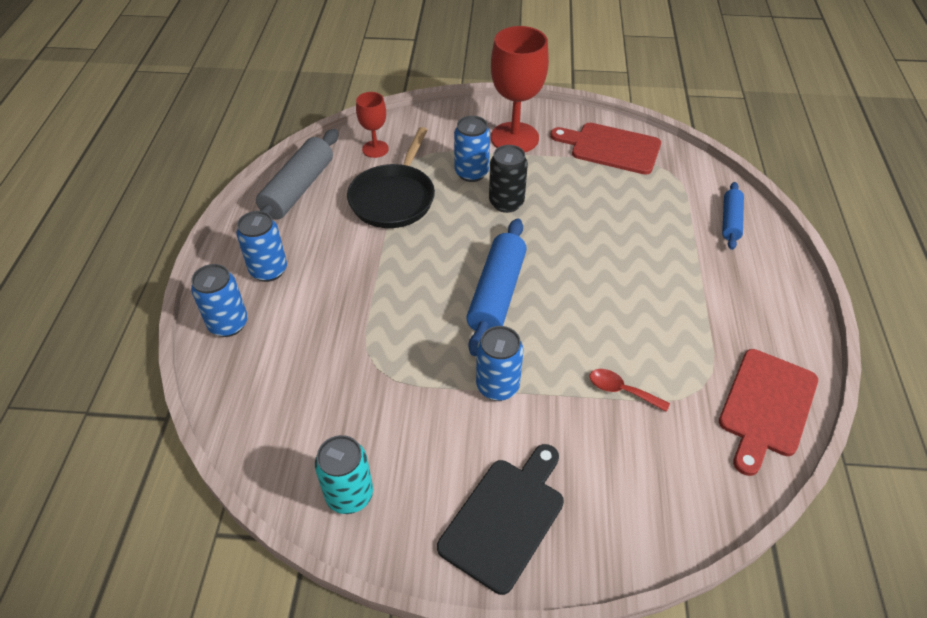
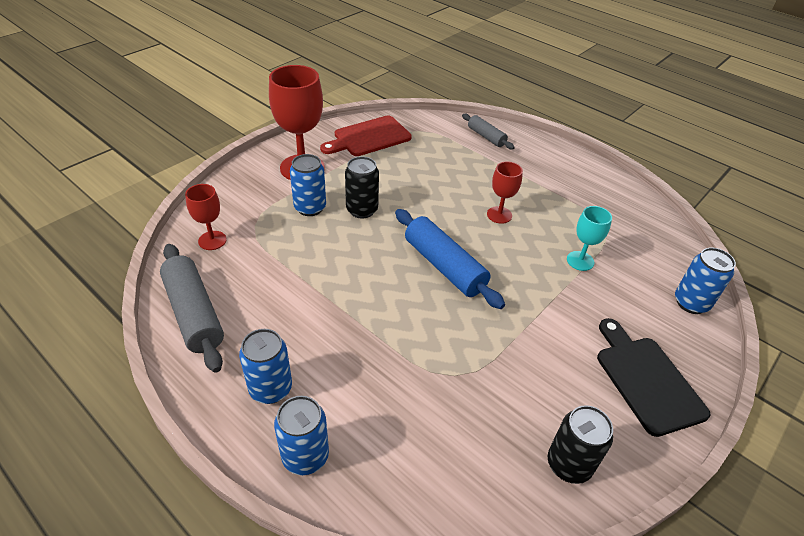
camera: 55 degrees left, 5 degrees down
(349, 495) = (569, 465): turquoise can -> black can
(394, 198) = (283, 262): black pan -> none
(497, 386) = (529, 316): blue can -> blue can (691, 303)
(615, 294) = (499, 215): none -> red goblet
(621, 390) = (580, 261): red spoon -> turquoise goblet
(730, 221) = (486, 137): blue rolling pin -> grey rolling pin
(766, 406) = (635, 213): red cutting board -> none

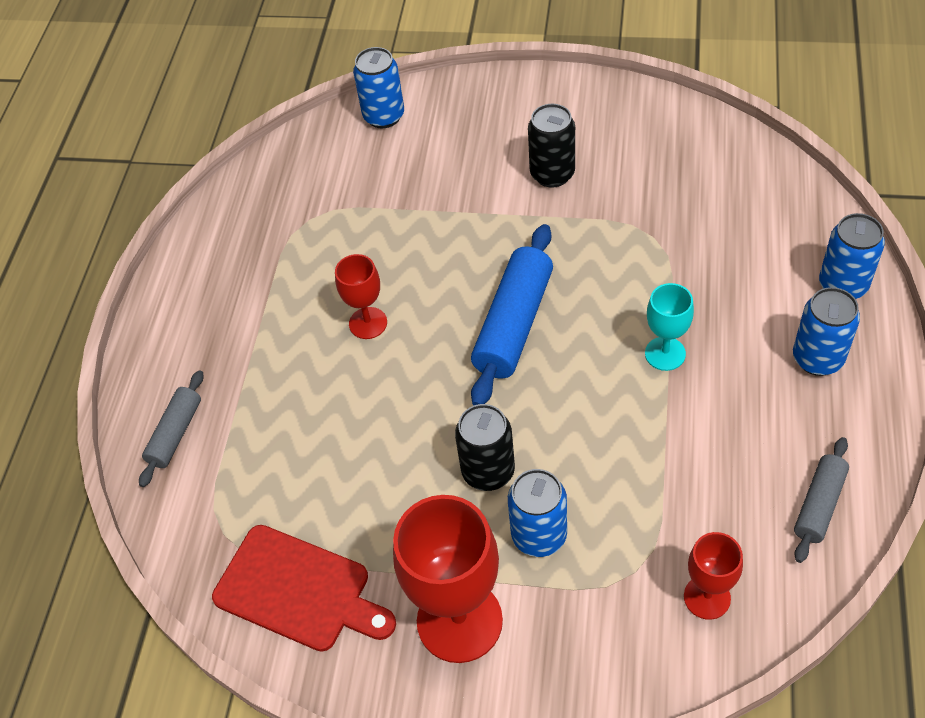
camera: 115 degrees left, 10 degrees up
(194, 313) = (819, 504): grey rolling pin -> grey rolling pin, size x0.58
(569, 465) = (663, 128): black can -> black can (552, 174)
(580, 261) = (392, 216): turquoise goblet -> turquoise goblet (665, 353)
(646, 380) = (522, 114): black cutting board -> none

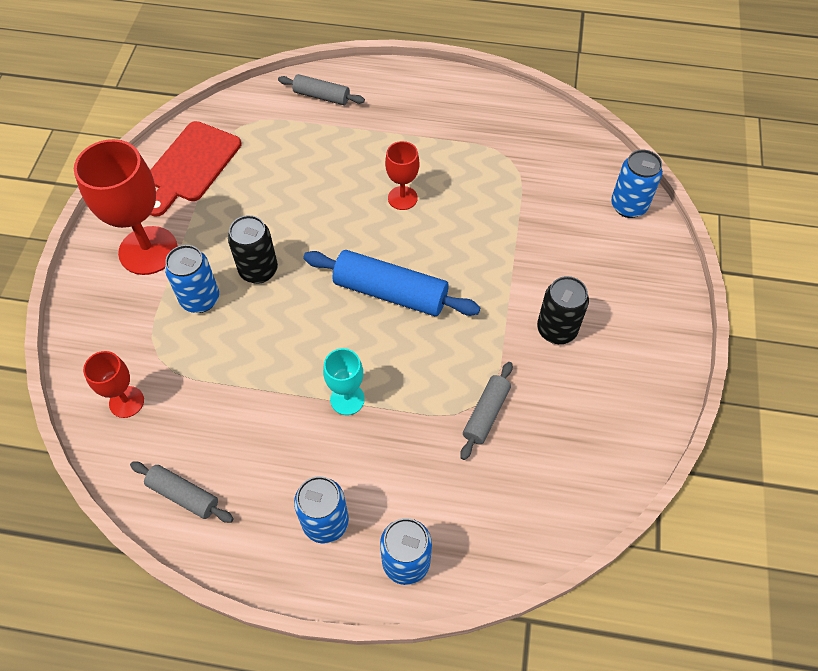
camera: 85 degrees right, 5 degrees up
(663, 229) = (486, 414): none -> grey rolling pin

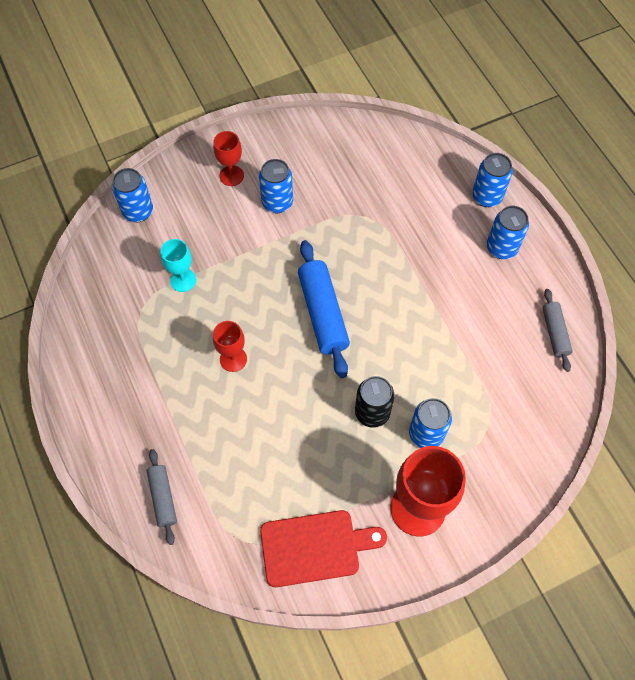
camera: 125 degrees left, 5 degrees up
(126, 402) = (534, 417): red goblet -> red goblet (231, 176)
(347, 399) = (420, 287): turquoise goblet -> turquoise goblet (183, 280)
(486, 414) = (367, 208): grey rolling pin -> none
(556, 330) = (277, 203): black can -> blue can

